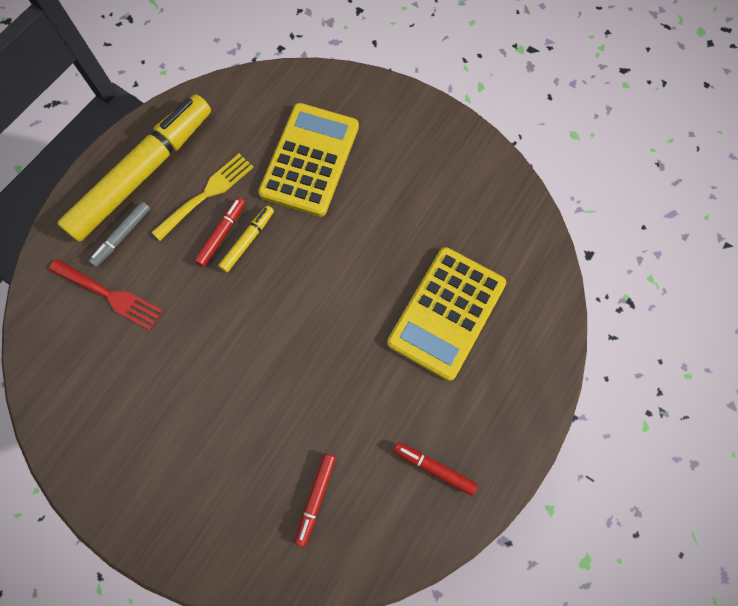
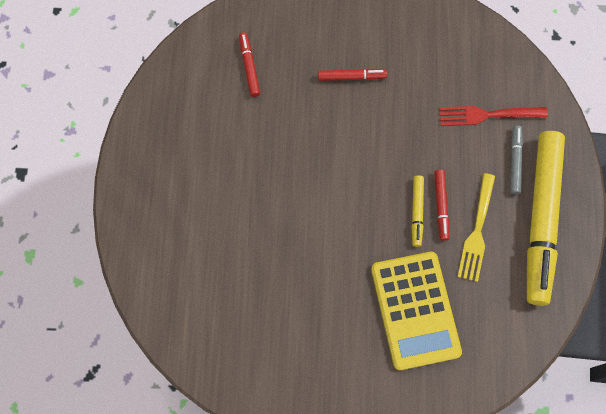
camera: 150 degrees right, 0 degrees up
(434, 468) = (178, 127): red marker -> red marker (352, 77)
(447, 313) = (226, 241): yellow calculator -> none

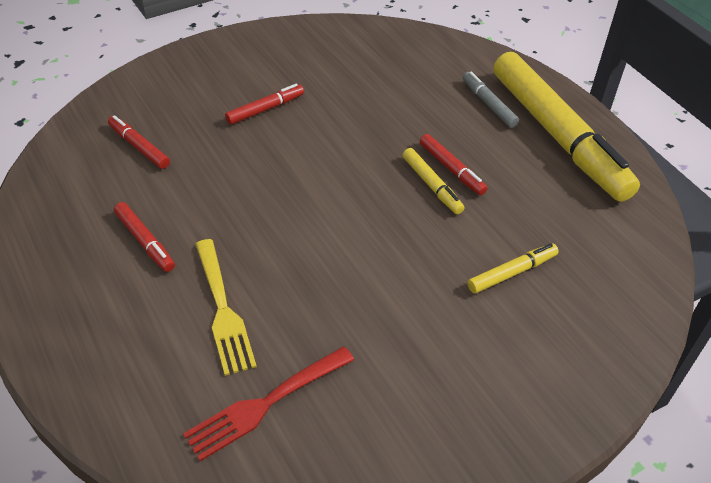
camera: 35 degrees left, 25 degrees down
(212, 152) = (145, 241): none -> red marker
(415, 310) = (512, 273): yellow calculator -> yellow marker
(477, 231) = (507, 172): yellow fork -> yellow fork (222, 309)
(487, 115) = (429, 82): red fork -> red fork (266, 403)

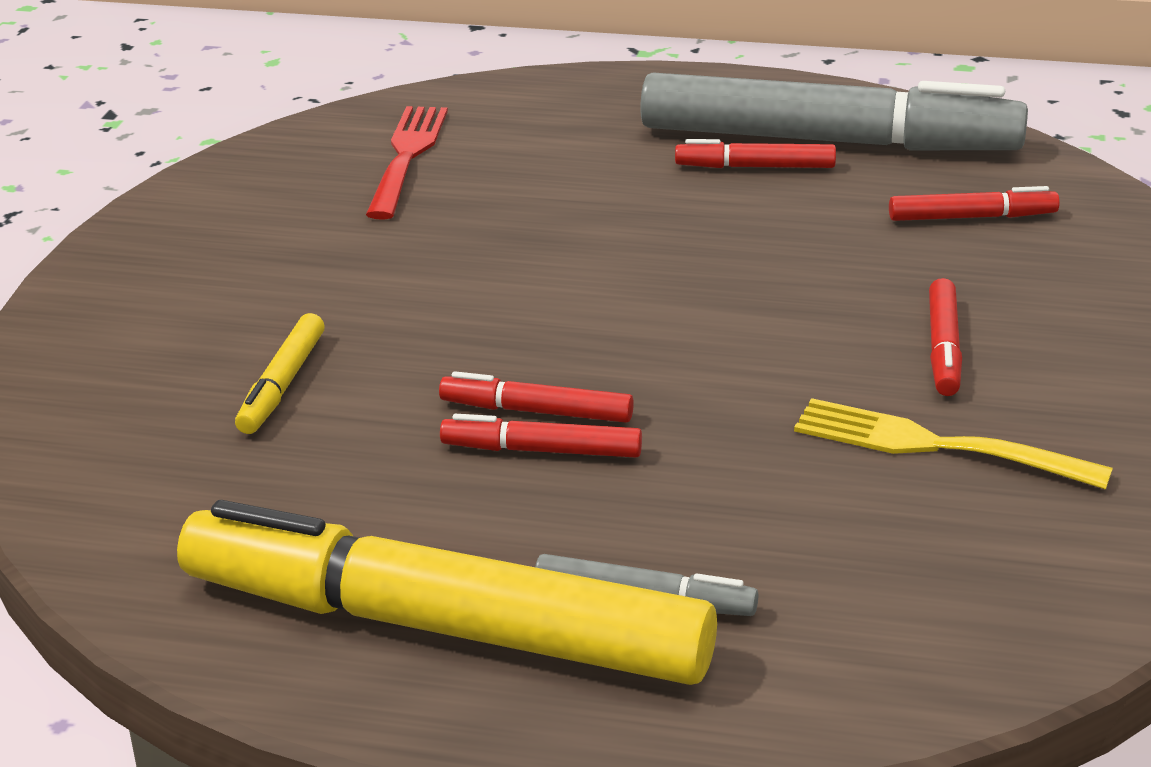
camera: 135 degrees right, 15 degrees down
(87, 231) = (828, 141): none -> grey marker
(222, 309) = (567, 176): yellow fork -> yellow fork (936, 445)
(432, 185) = (536, 411): yellow marker -> red marker

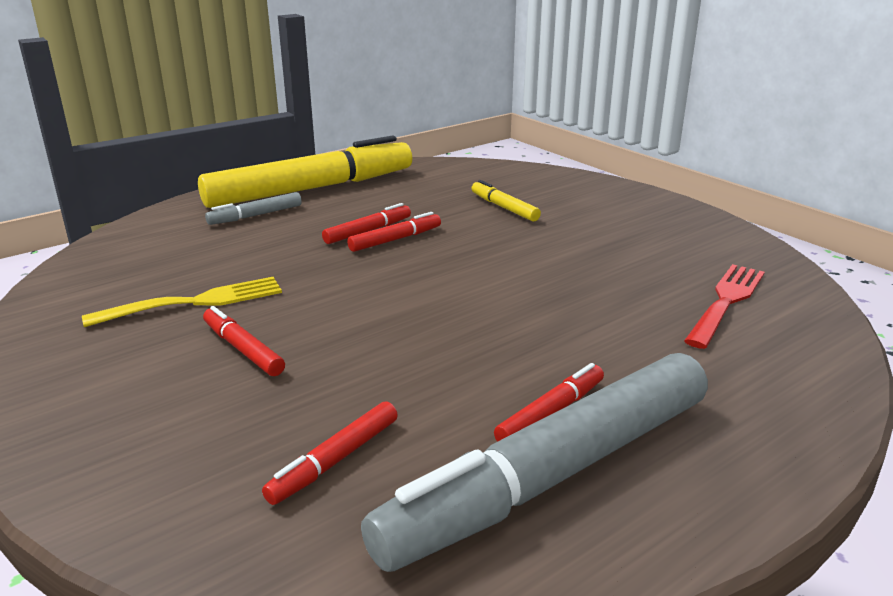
camera: 130 degrees right, 5 degrees down
(407, 157) = (726, 302): red fork -> red fork turned 105 degrees counterclockwise

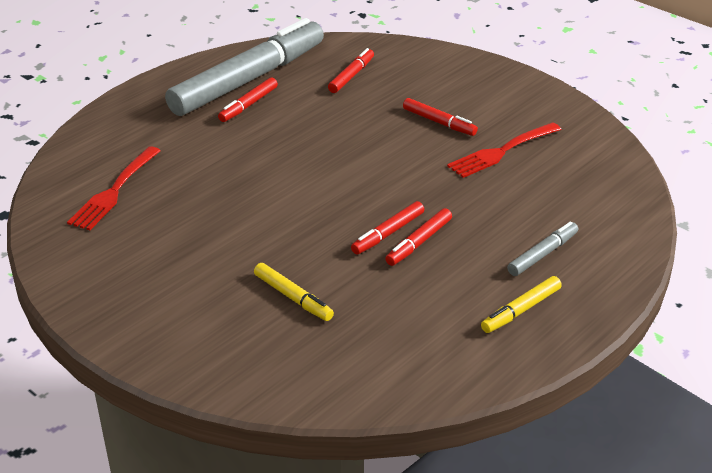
camera: 170 degrees right, 10 degrees up
(194, 302) = (501, 151): yellow fork -> red fork
(311, 189) = (521, 310): yellow marker -> yellow marker, size x0.41

